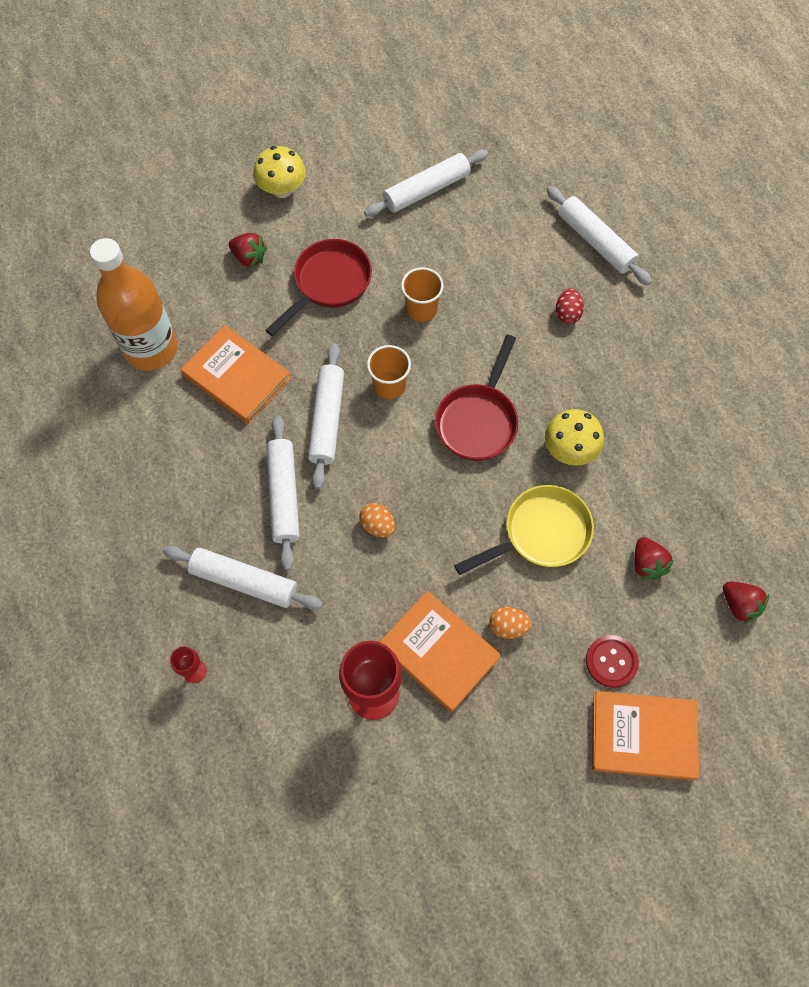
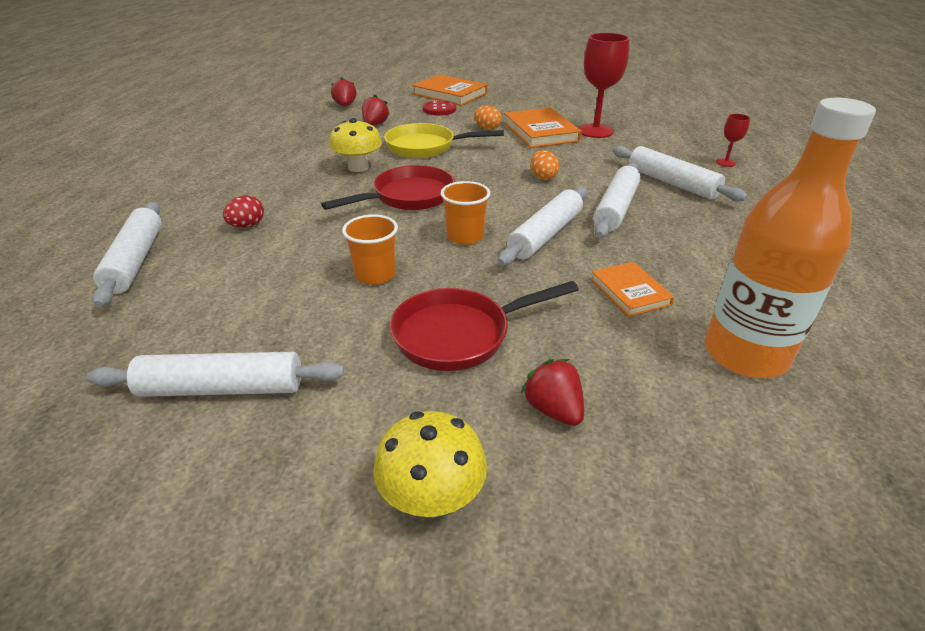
camera: 150 degrees left, 30 degrees down
(237, 377) = (630, 292): orange book -> orange book, size x0.60

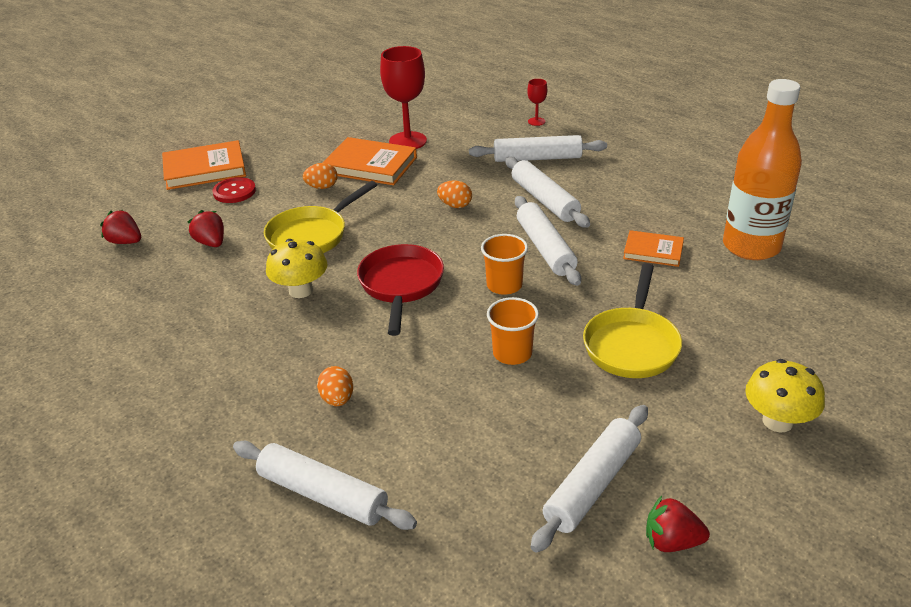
camera: 50 degrees left, 0 degrees up
(247, 226) = (337, 399): red egg -> orange egg
(459, 334) = (632, 344): red pan -> yellow pan
(553, 409) = (740, 340): red strawberry -> red strawberry (672, 542)

